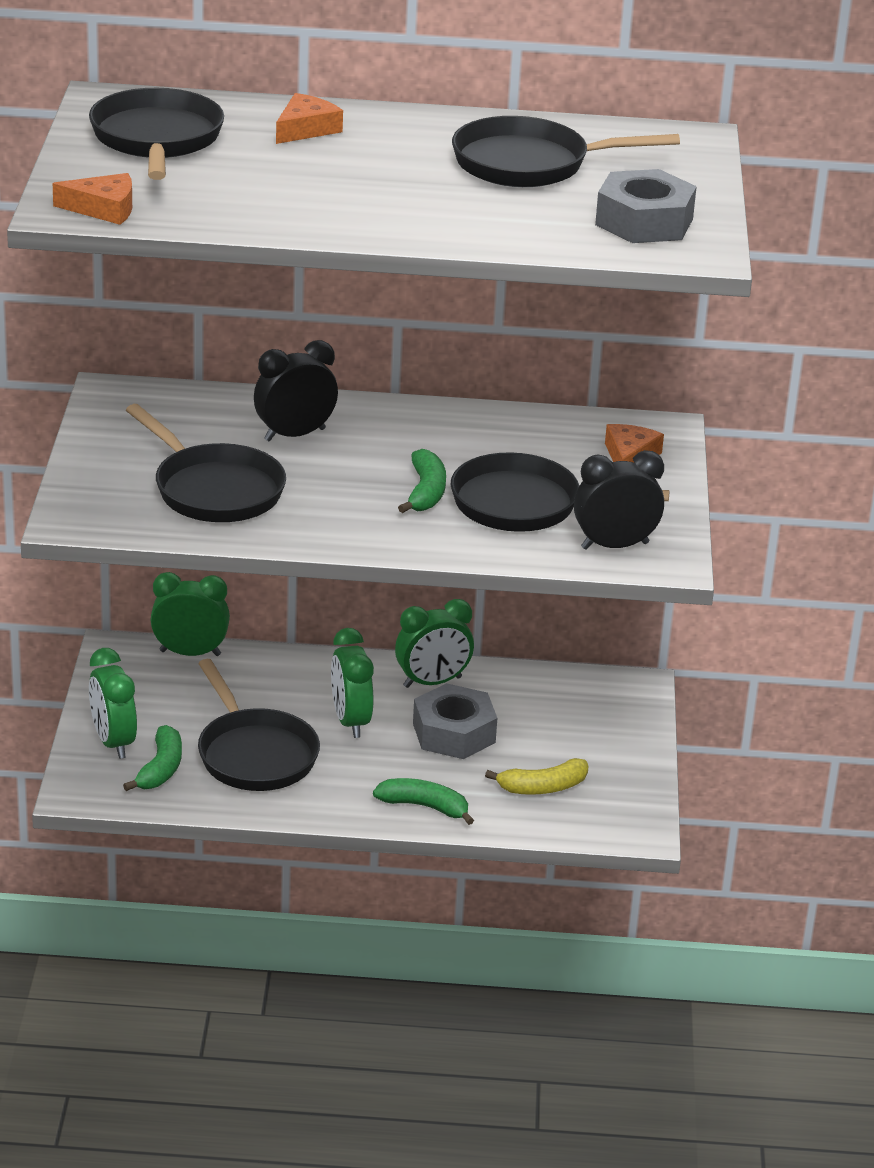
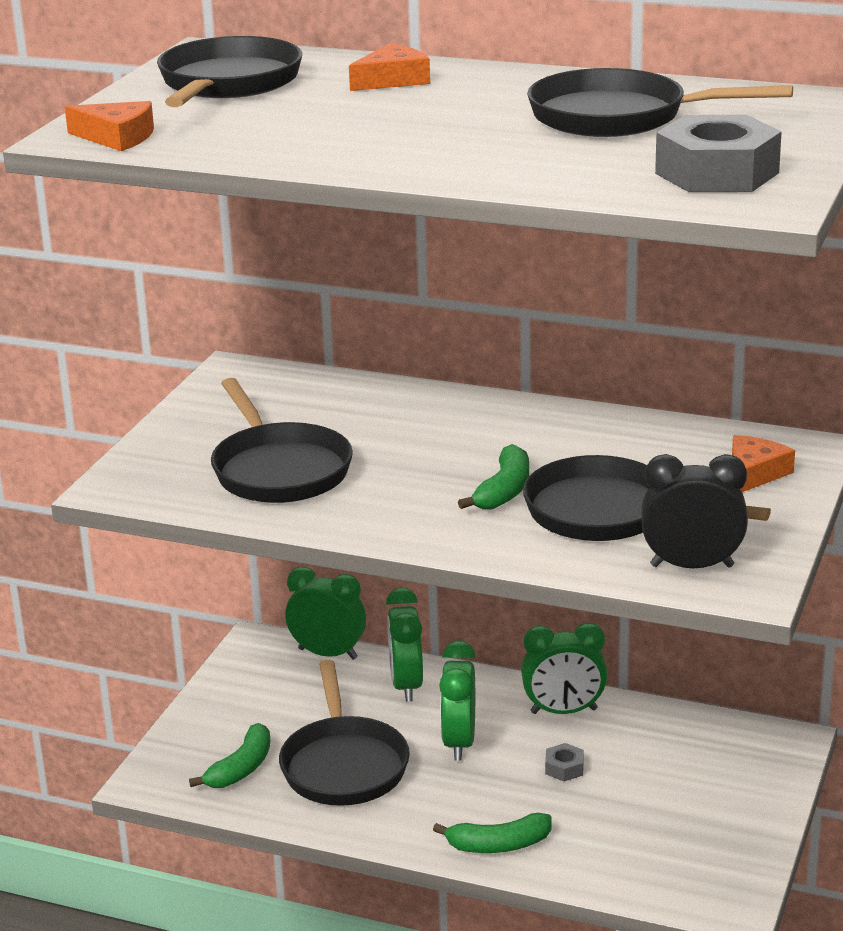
camera: 20 degrees right, 5 degrees down
(113, 742) = (207, 735): green clock -> green clock (406, 685)
(295, 435) = (395, 423): black clock -> none
(424, 806) = (499, 845): green banana -> green banana turned 135 degrees clockwise
(454, 733) = (564, 768): grey nut -> grey nut, size x0.45
(543, 787) = (639, 841): yellow banana -> none

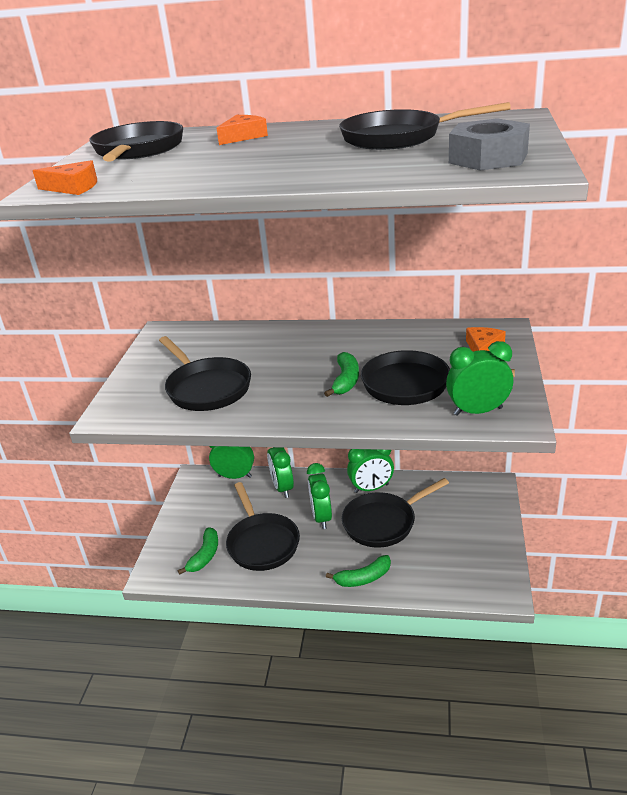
camera: 10 degrees left, 5 degrees up
(564, 768) = (383, 522): grey nut -> black pan
(692, 566) = (478, 411): black clock -> green clock

